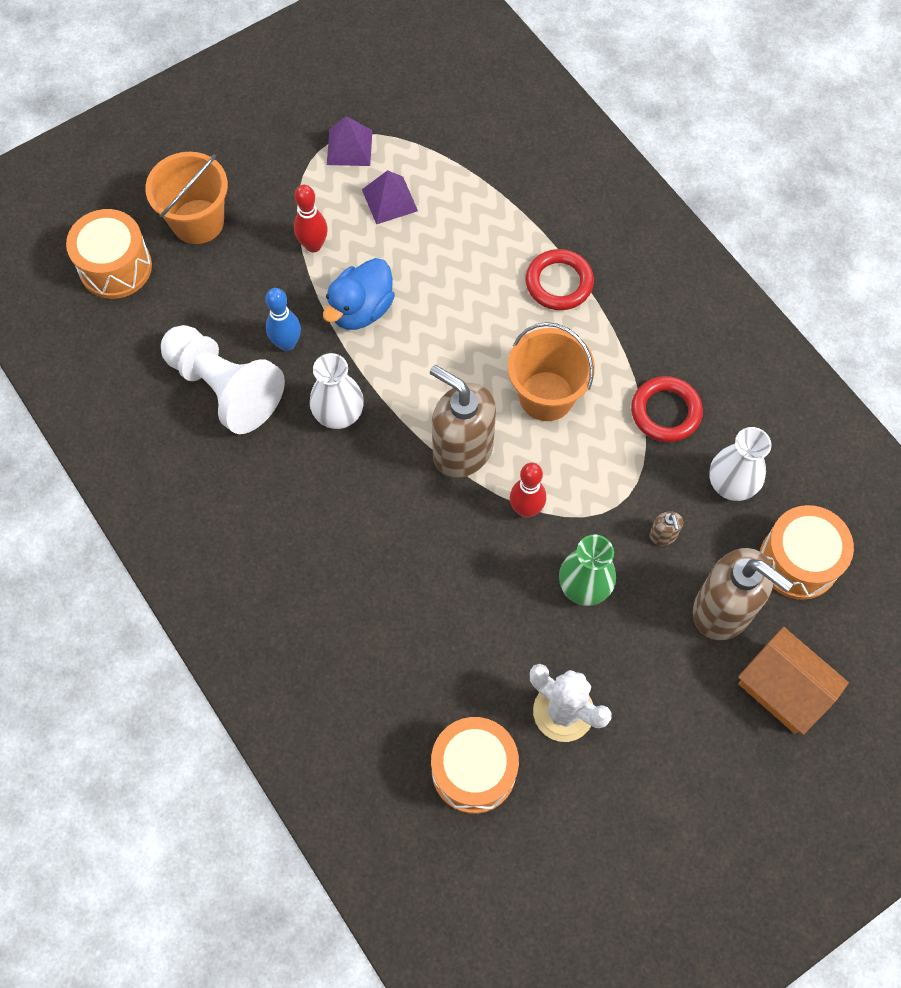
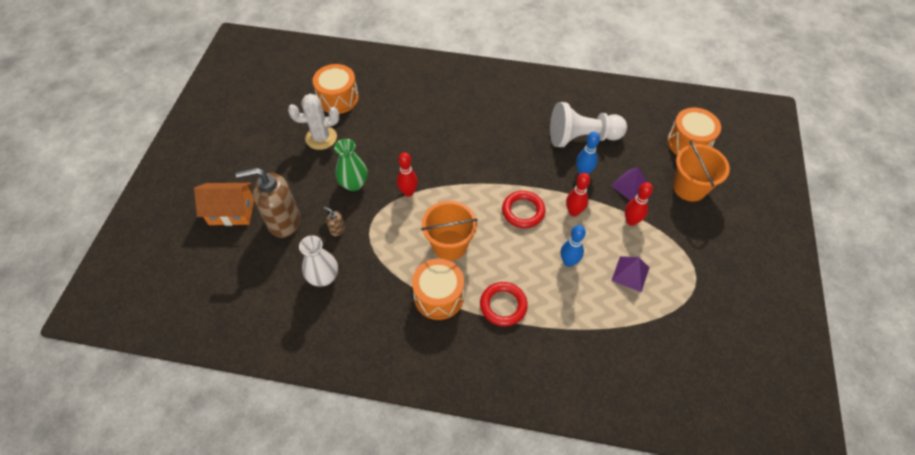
camera: 135 degrees right, 10 degrees down
(339, 414) = (526, 164): white vase -> none
(349, 147) = (684, 283): purple pyramid -> purple pyramid (630, 186)
(361, 309) = (573, 212): blue duck -> red bowling pin
(437, 265) = (568, 262): none -> blue bowling pin
(462, 450) = (461, 193): brown soap dispenser -> none
(665, 412) = (386, 285): red ring -> red ring (523, 211)
(798, 561) = (262, 269): orange drum -> orange drum (439, 296)

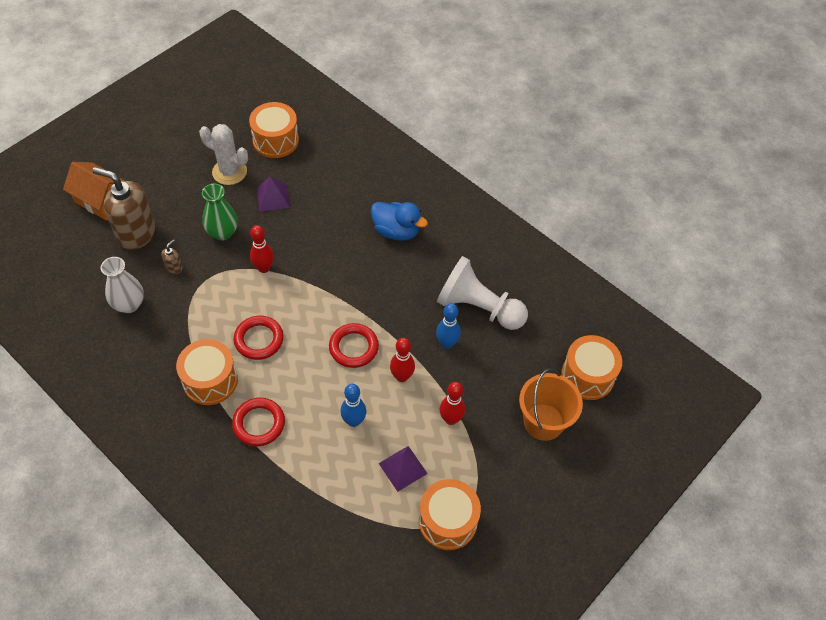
camera: 30 degrees right, 0 degrees up
(337, 229) = (174, 267): brown soap dispenser -> brown soap dispenser turned 60 degrees clockwise
(449, 245) = (259, 339): orange bucket -> red ring
(482, 116) = (396, 231): none -> blue duck
(630, 186) = (482, 384): purple pyramid -> purple pyramid (273, 197)
(691, 290) = (448, 521): none -> orange drum

